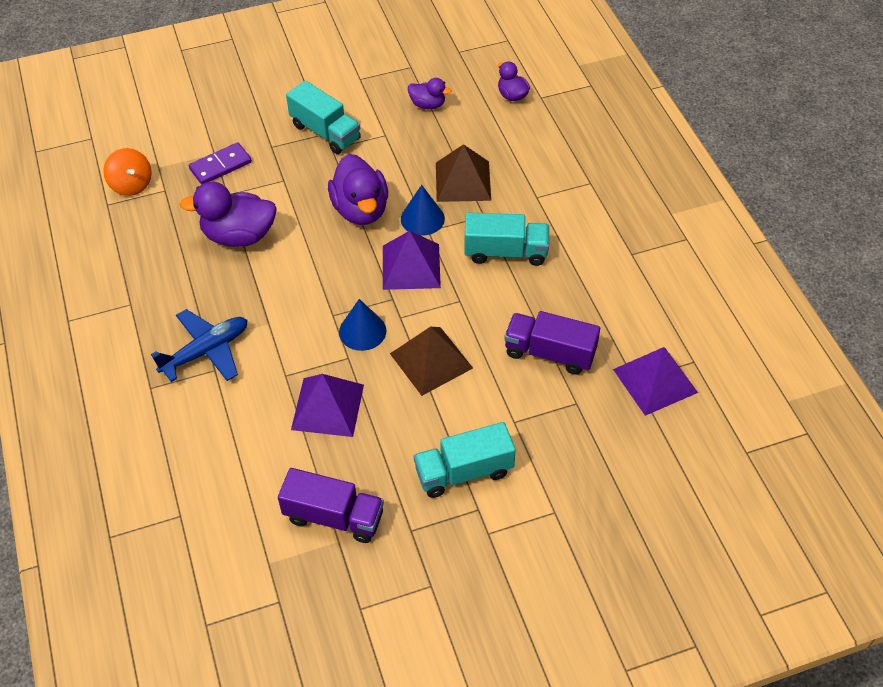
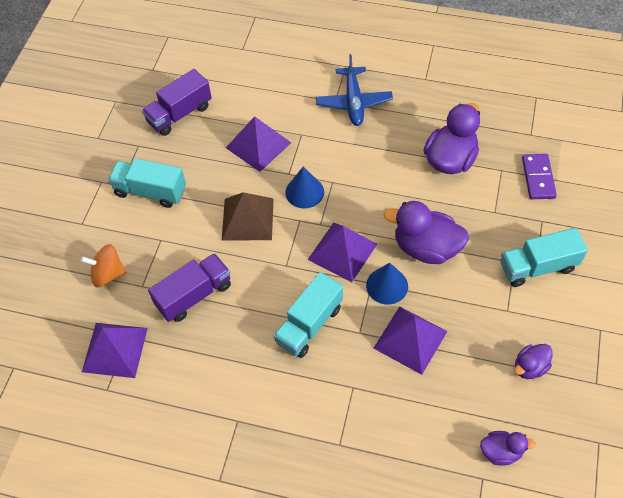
camera: 125 degrees right, 5 degrees up
(131, 184) = (549, 117): orange spinning top -> orange spinning top (108, 274)
(463, 181) = (410, 339): brown pyramid -> purple pyramid
(464, 472) = (150, 191): turquoise truck -> turquoise truck turned 90 degrees counterclockwise

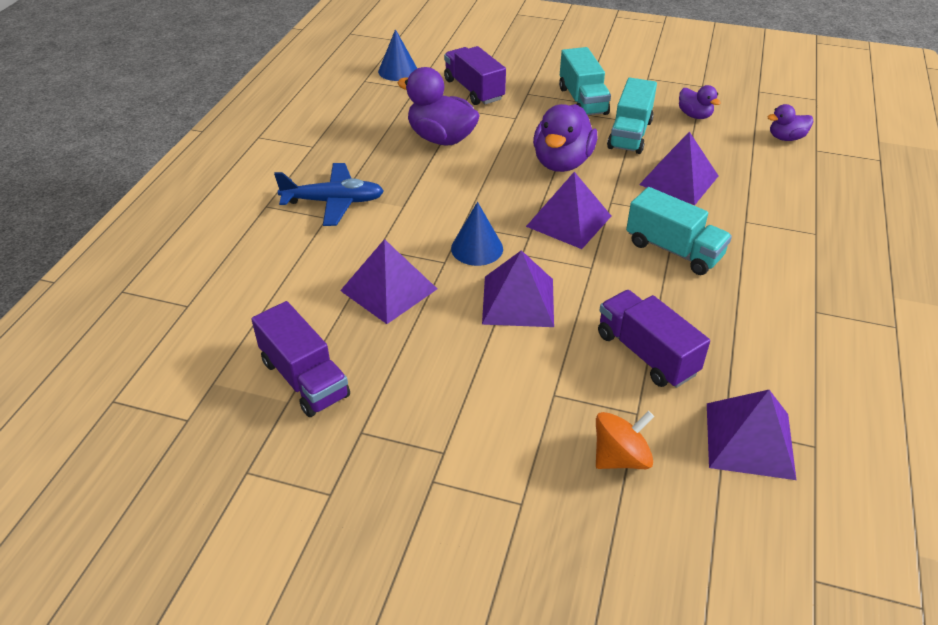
camera: 90 degrees left, 15 degrees down
(108, 274) = (620, 457): orange spinning top -> orange spinning top turned 120 degrees counterclockwise
(150, 191) = (461, 410): turquoise truck -> turquoise truck (630, 134)
(247, 219) = (518, 301): brown pyramid -> purple pyramid
(387, 285) = (613, 191): blue cone -> blue cone (398, 71)
(501, 452) = (786, 138): purple duck -> purple duck turned 105 degrees counterclockwise
(538, 178) = (474, 90): purple domino -> purple truck

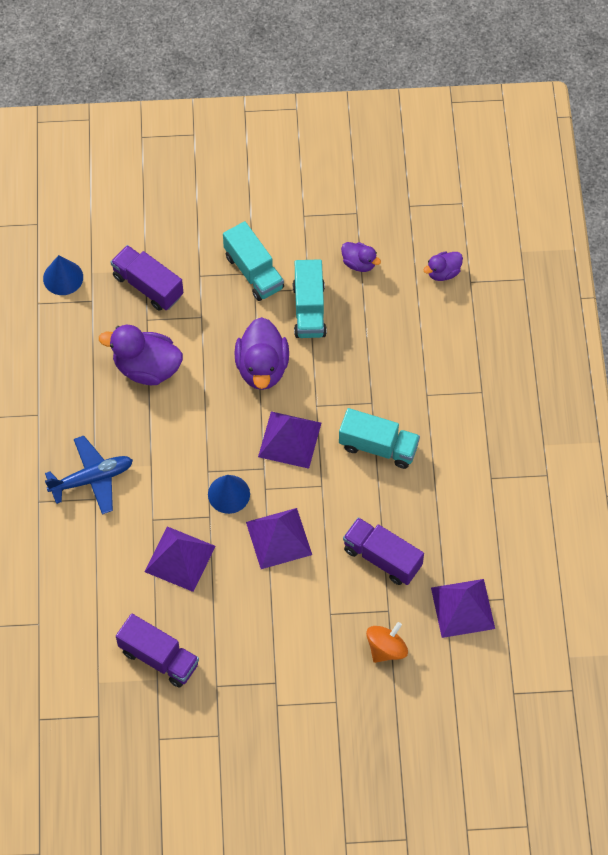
camera: 20 degrees left, 20 degrees up
(679, 180) = (364, 360): purple pyramid -> none

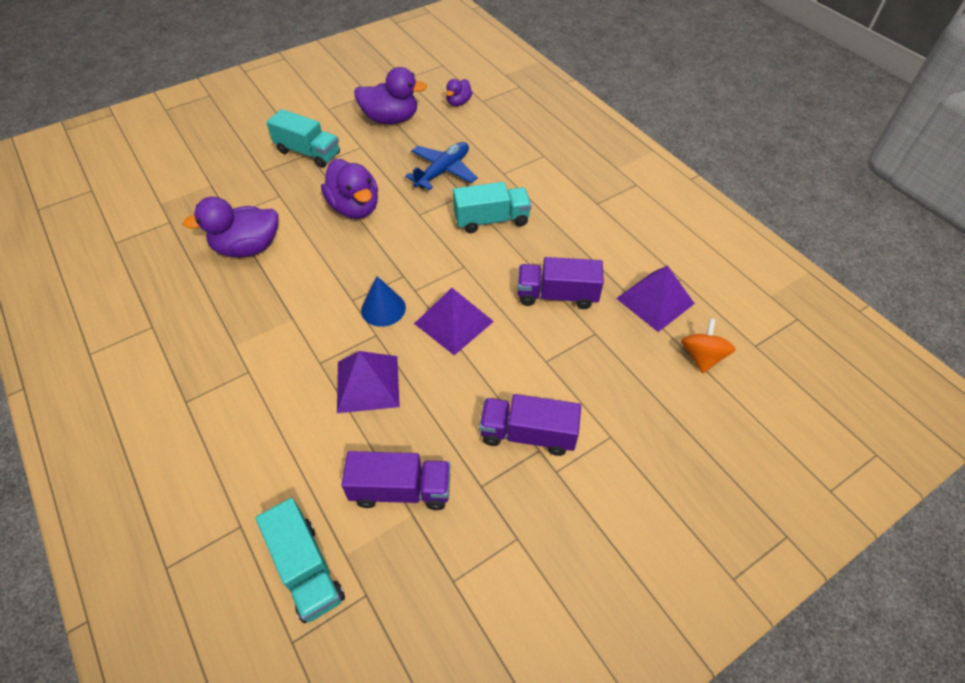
camera: 30 degrees left, 10 degrees down
(63, 277) = (133, 216): blue cone -> none
(92, 479) = (236, 355): blue plane -> blue plane (443, 171)
(148, 286) = (218, 193): purple truck -> purple truck (528, 434)
(290, 439) = (412, 246): purple pyramid -> none
(309, 309) = (370, 158): turquoise truck -> turquoise truck (306, 569)
(359, 263) = (391, 119): purple duck -> purple duck, size x1.85
(386, 649) = (618, 365): orange spinning top -> orange spinning top (702, 357)

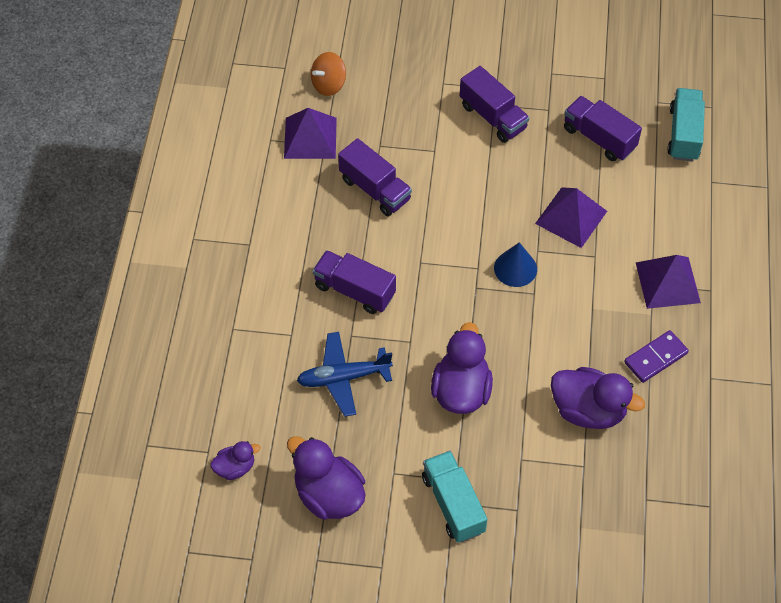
camera: 140 degrees left, 5 degrees up
(211, 313) = (655, 358): none -> purple domino
(454, 322) = (471, 221): purple pyramid -> purple pyramid (667, 282)
(491, 220) = (354, 290): turquoise truck -> purple truck

